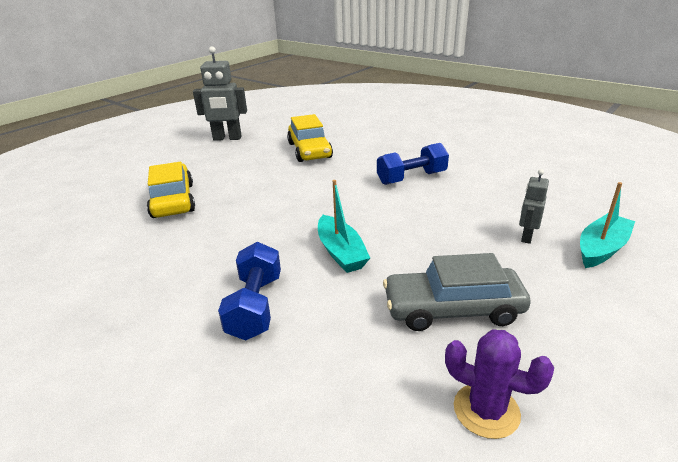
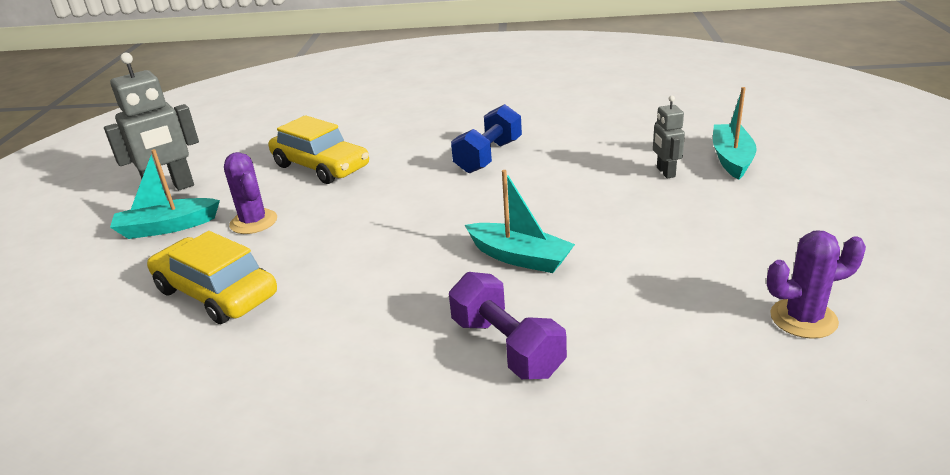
camera: 35 degrees left, 0 degrees up
(200, 157) = (167, 227): none -> turquoise boat
(238, 169) = (253, 222): none -> purple cactus
(255, 306) = (507, 347): blue dumbbell -> purple dumbbell
(452, 309) = (685, 258): grey car -> none

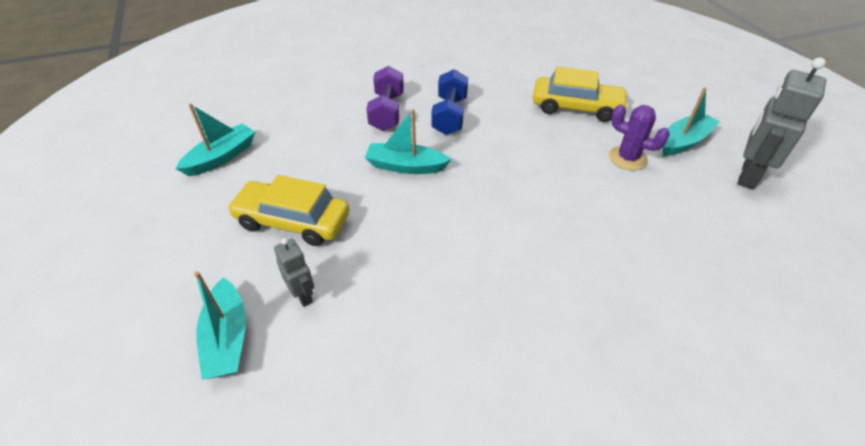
camera: 155 degrees right, 15 degrees up
(321, 166) = (658, 233): yellow car -> yellow car (293, 221)
(488, 156) = (501, 286): blue dumbbell -> blue dumbbell (450, 115)
(507, 347) = (387, 112): purple dumbbell -> purple dumbbell turned 60 degrees clockwise
(803, 318) = (221, 157): purple cactus -> turquoise boat

